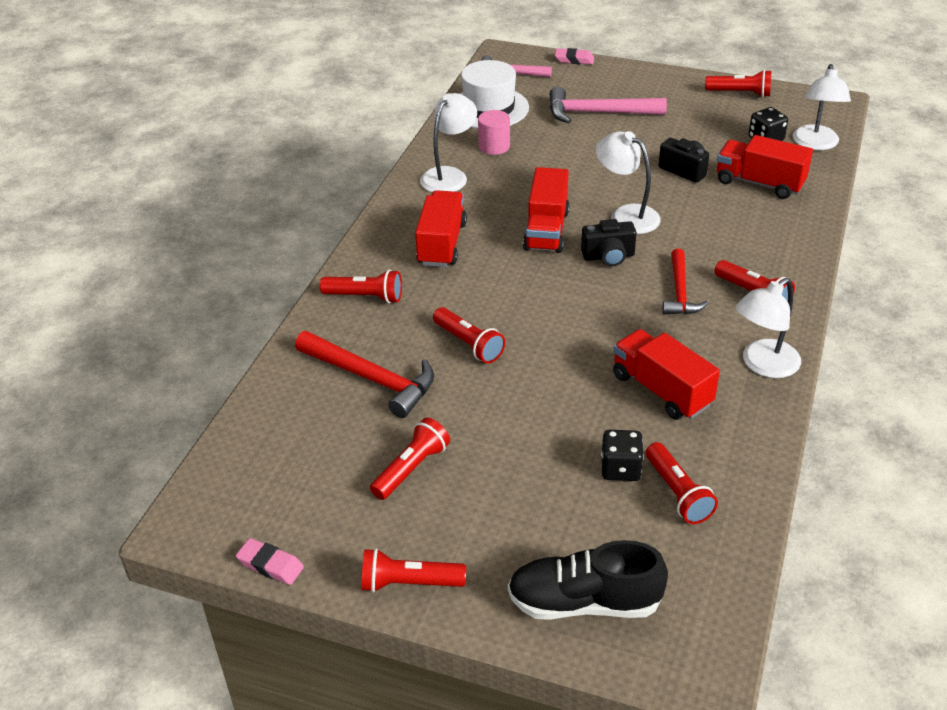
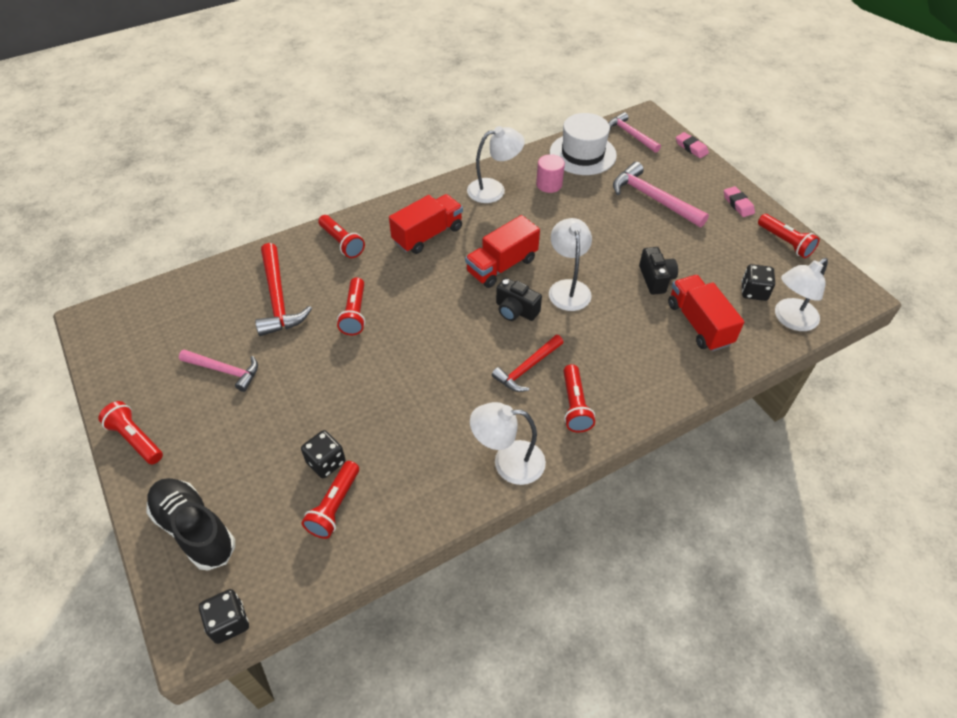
camera: 40 degrees right, 10 degrees up
(270, 565) = (96, 374): pink eraser -> pink eraser (738, 204)
(411, 469) = (225, 371): red flashlight -> pink hammer
(661, 390) = (420, 429): red truck -> none
(722, 639) = (229, 622): none -> black dice

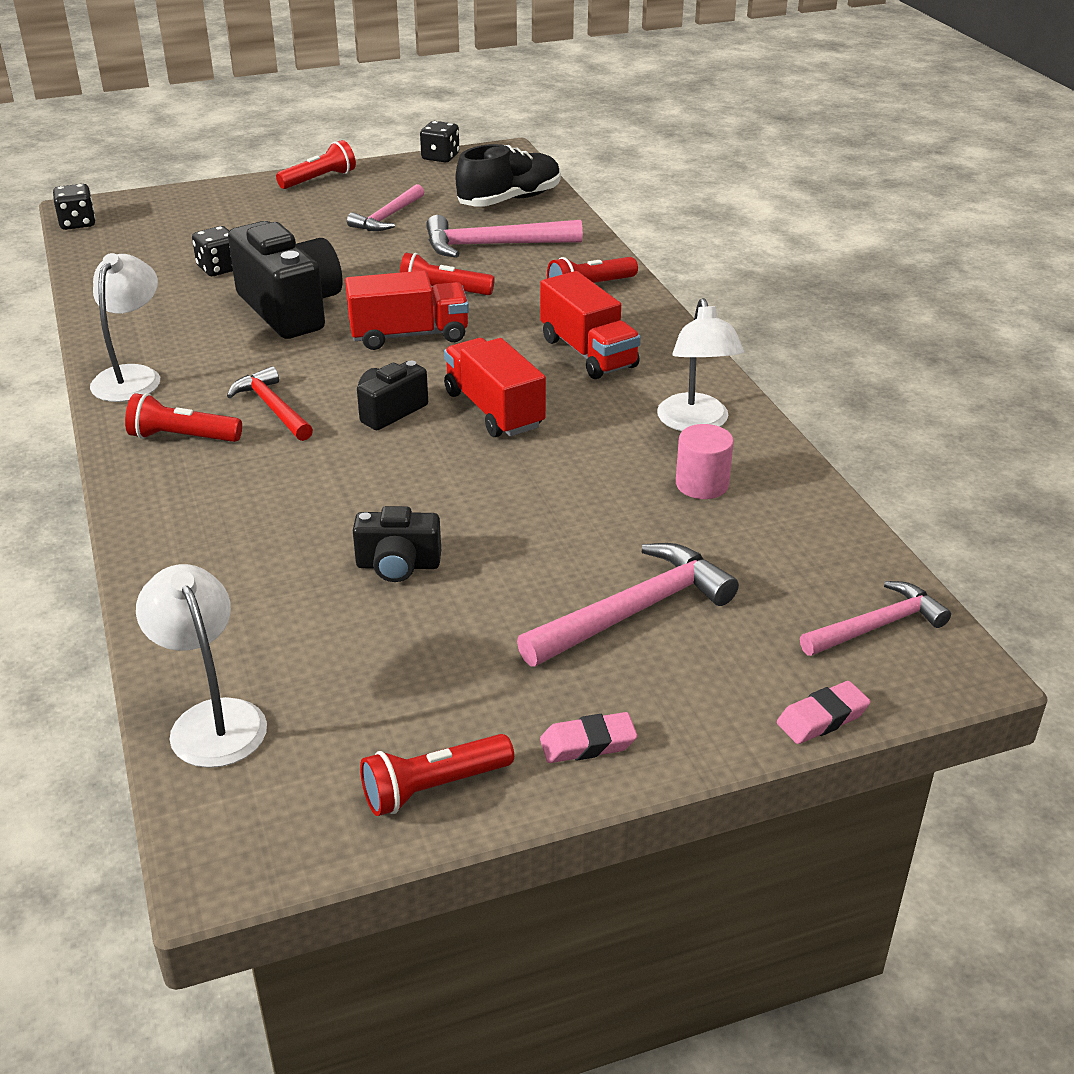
camera: 100 degrees right, 15 degrees down
(195, 529) = (189, 207): black shoe -> black shoe (509, 200)
(278, 299) = (493, 245): red hammer -> pink hammer
(334, 506) = (159, 271): red flashlight -> none
(392, 394) = (290, 309): none -> black camera
(568, 288) = (417, 466): white lamp -> none
(582, 154) = (801, 541): white hat -> none
(699, 324) = (266, 593): red truck -> red truck (409, 335)
(753, 292) = (309, 688): black dice -> black dice (440, 157)

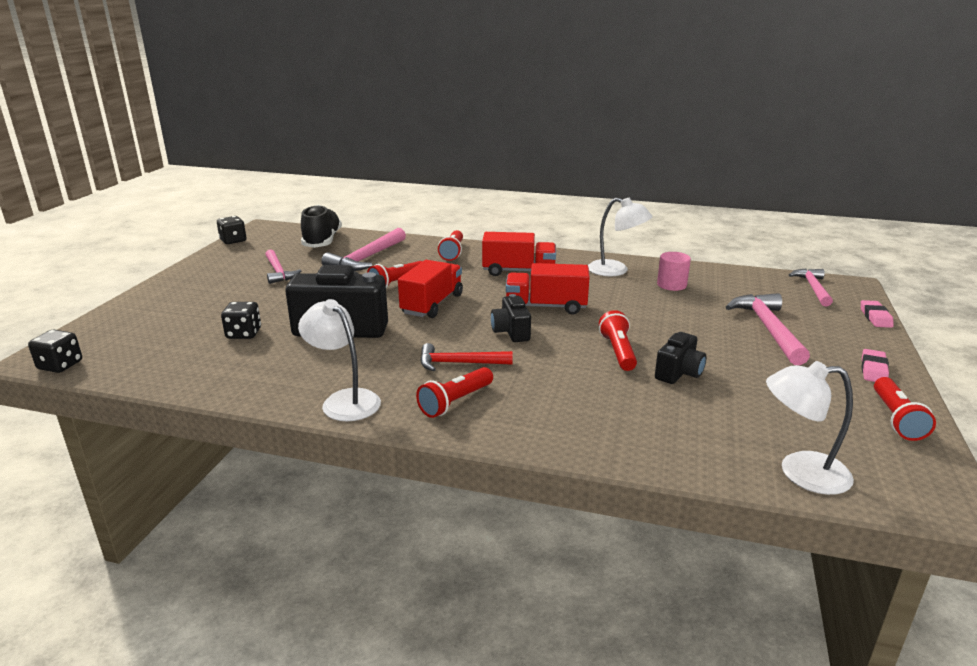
camera: 55 degrees left, 10 degrees down
(319, 179) = (186, 275): red flashlight -> red flashlight (618, 352)

